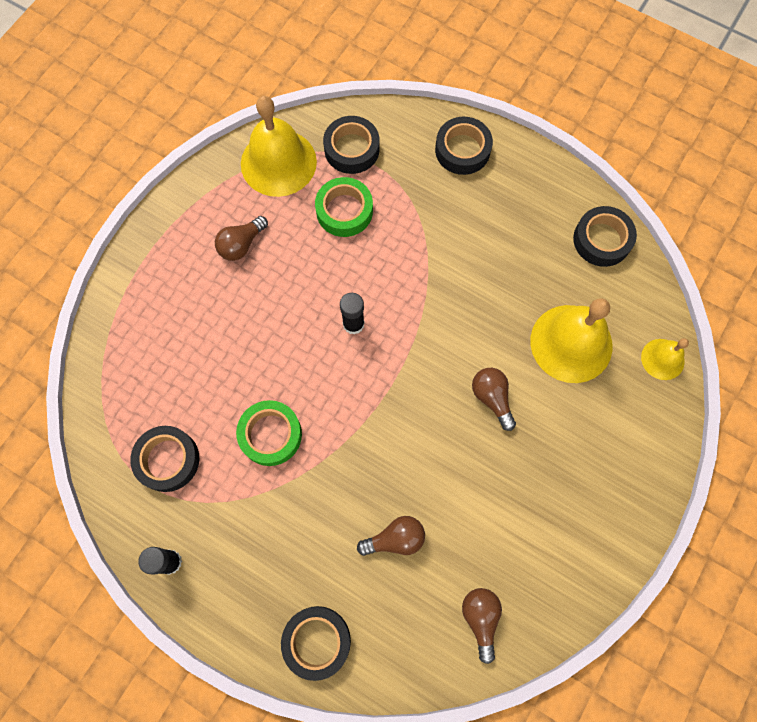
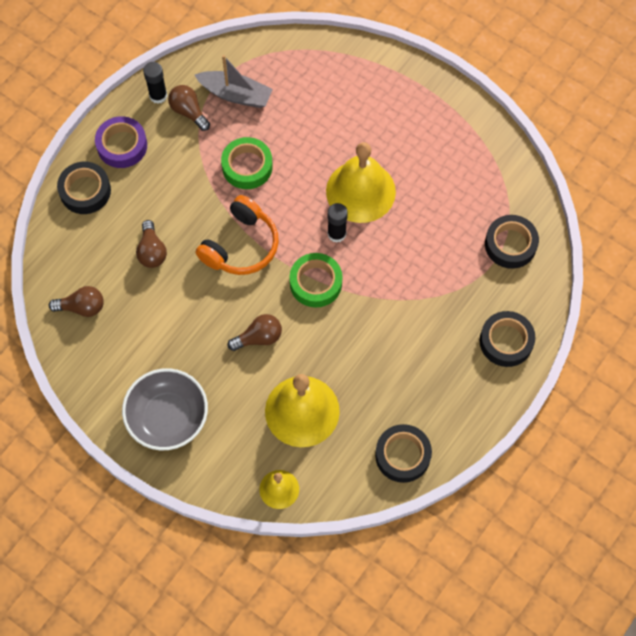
camera: 95 degrees right, 5 degrees down
(167, 460) = (235, 94): black tape -> grey boat
(241, 244) = (418, 151): brown light bulb -> brown light bulb (189, 112)
(247, 601) = (122, 145): none -> purple tape
(278, 162) = (498, 183): yellow bell -> yellow bell (360, 191)
(344, 211) = (446, 234): green tape -> green tape (316, 283)
(378, 431) = (241, 245): none -> orange headphones
(604, 490) = (168, 417): none -> grey bowl

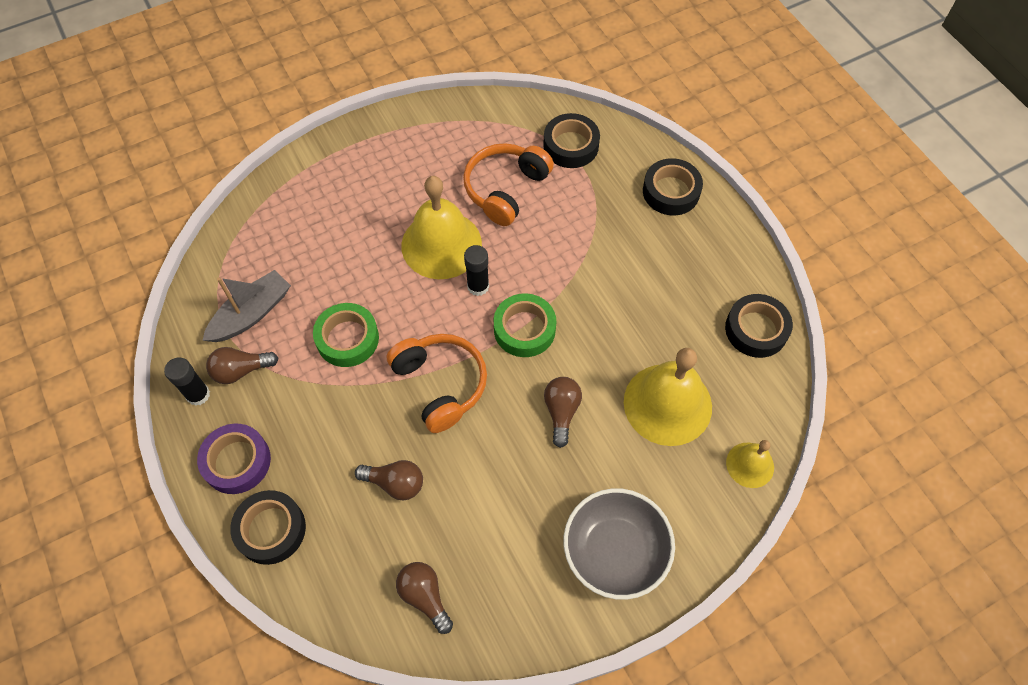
camera: 65 degrees left, 5 degrees down
(82, 307) = (425, 596): brown light bulb -> brown light bulb turned 60 degrees counterclockwise
(438, 214) = (505, 189): none -> orange headphones

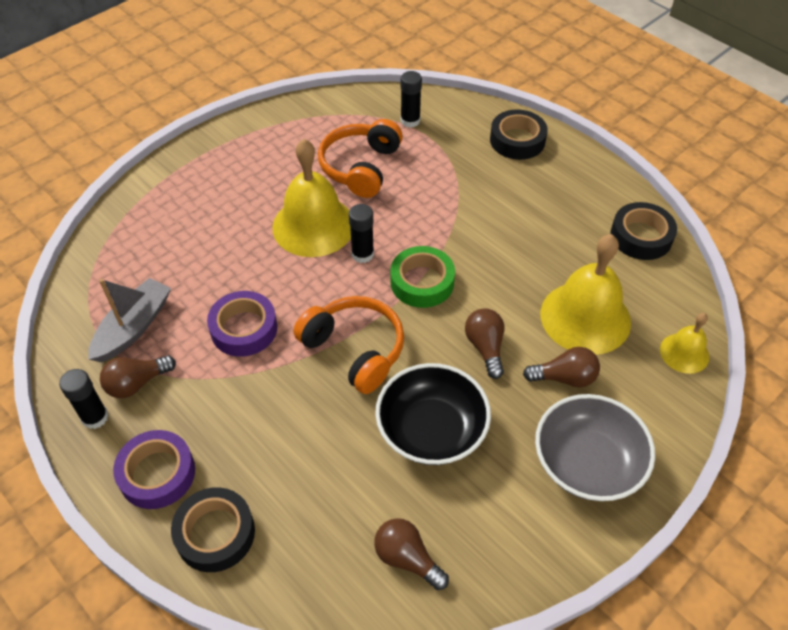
camera: 15 degrees left, 10 degrees down
(347, 339) = (244, 329): green tape -> purple tape
(395, 483) = (338, 454): brown light bulb -> brown light bulb (564, 378)
(484, 482) = (431, 430): none -> black bowl
(571, 146) = (410, 121): black tape -> black glue stick

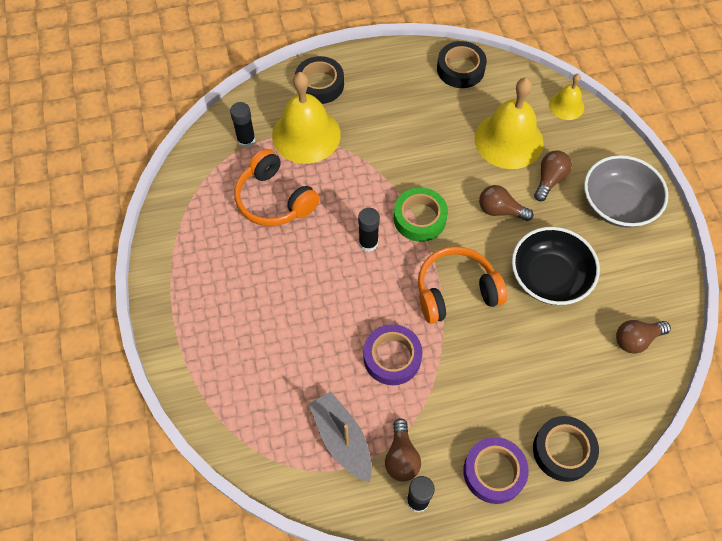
camera: 60 degrees left, 10 degrees up
(313, 225) = (316, 262): yellow bell -> yellow bell (306, 135)

